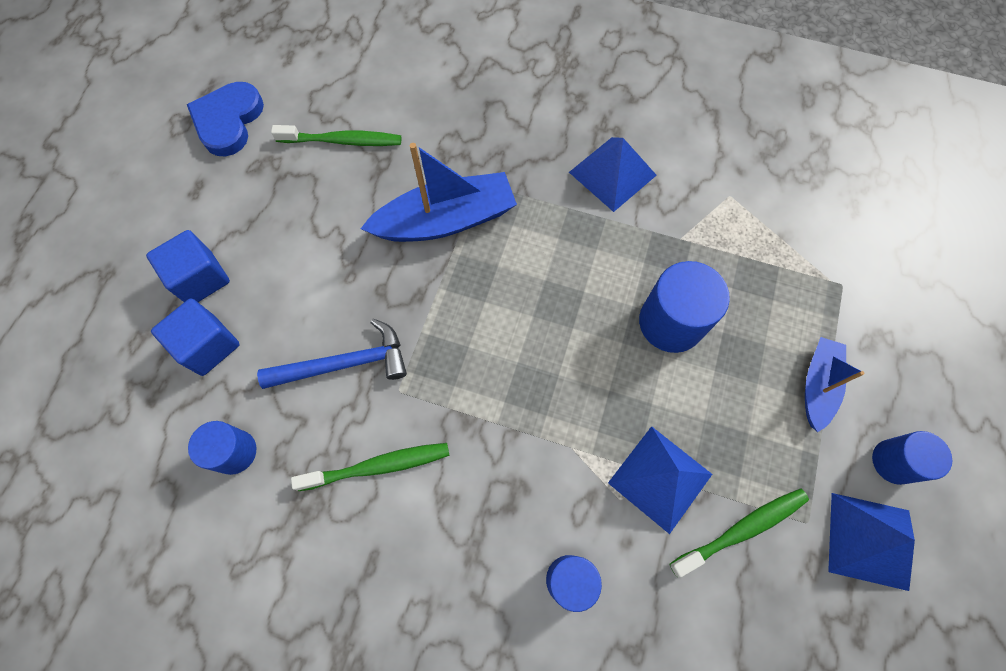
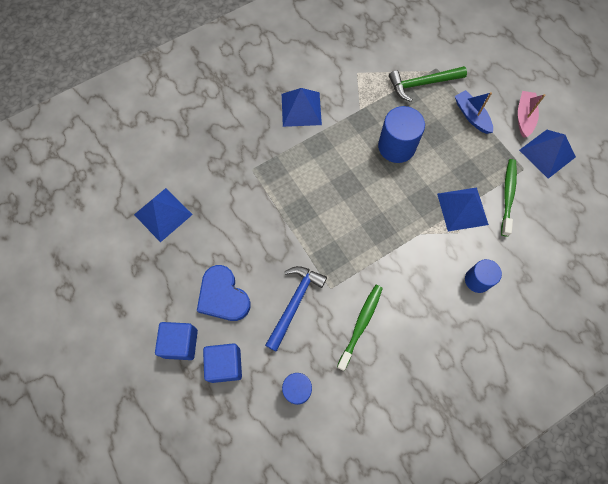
camera: 50 degrees left, 0 degrees up
(228, 121) = (91, 263): blue heart -> blue heart (223, 296)
(342, 141) = (163, 214): green toothbrush -> blue pyramid
(446, 220) = (258, 200): blue boat -> none
(798, 285) = (422, 84): none -> green hammer
(894, 461) = (524, 117): blue cylinder -> pink boat

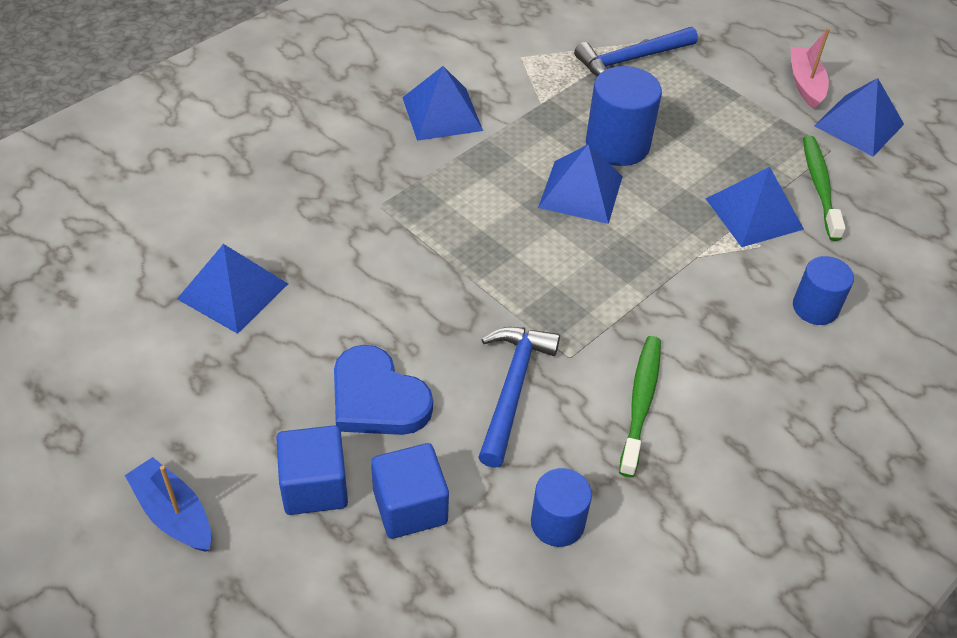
camera: 15 degrees left, 20 degrees down
(366, 177) = (581, 191): none -> blue pyramid
(422, 84) = (631, 60): green hammer -> blue hammer
(471, 116) = (723, 91): blue boat -> blue boat (173, 514)

